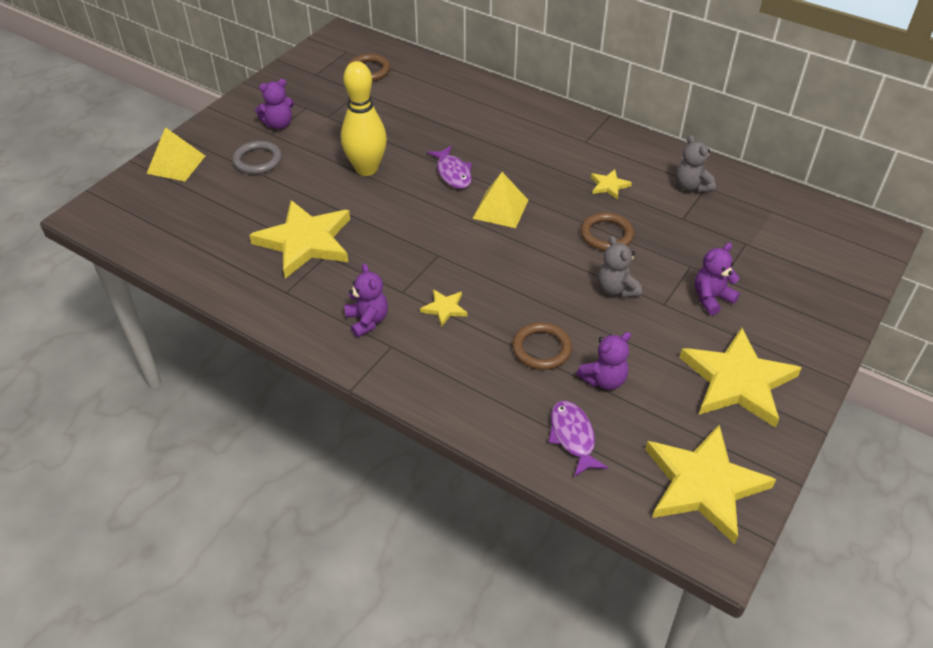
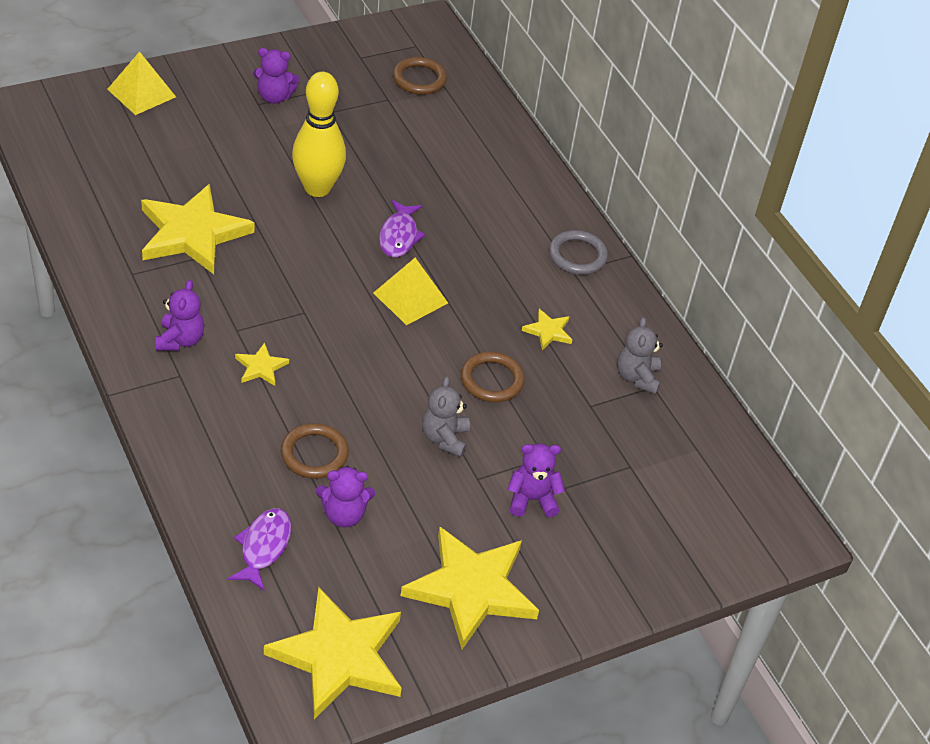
camera: 25 degrees right, 0 degrees up
(257, 160) = (220, 126): grey ring -> grey ring (577, 255)

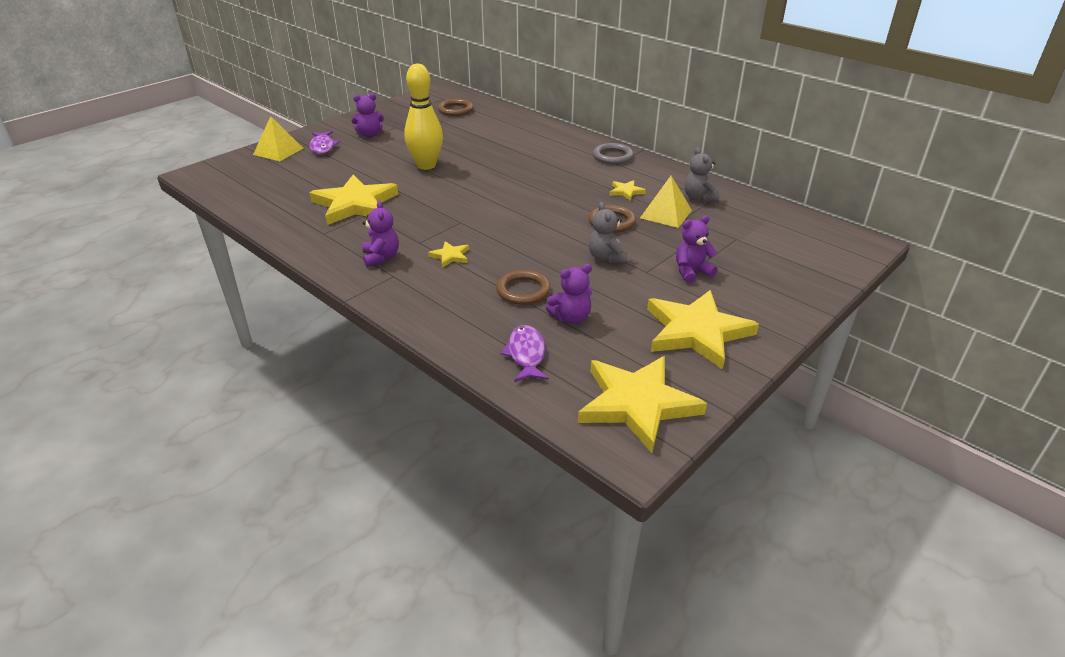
camera: 15 degrees left, 10 degrees down
(399, 236) = (496, 173): purple fish -> purple fish (323, 147)
(410, 298) = (526, 198): yellow pyramid -> yellow pyramid (666, 214)

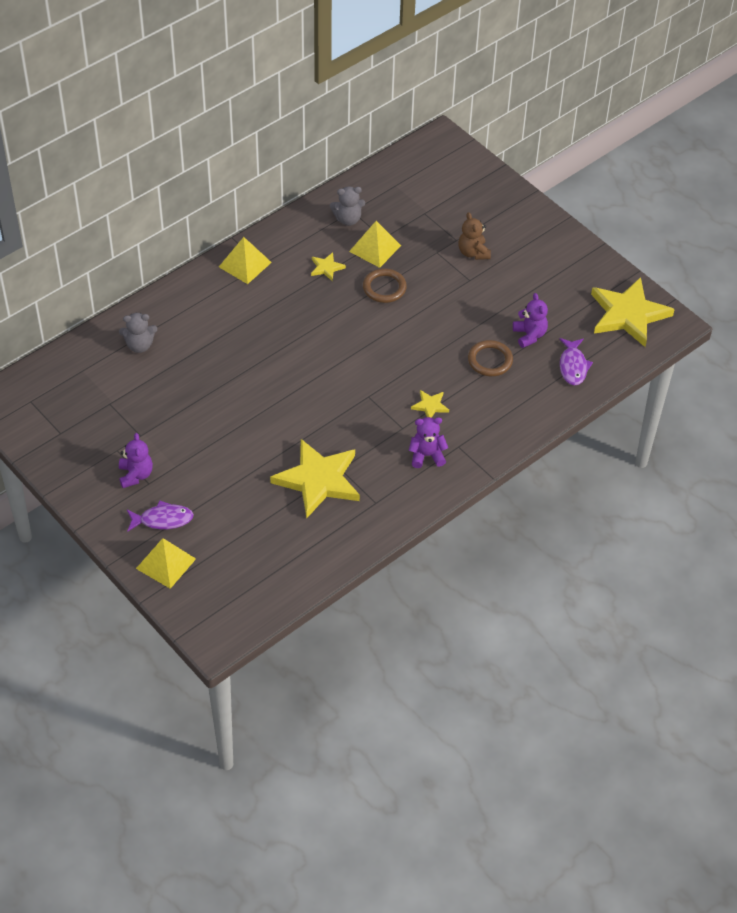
camera: 85 degrees left, 15 degrees up
(426, 165) = (235, 421): yellow bowling pin -> none
(455, 110) = (75, 390): brown ring -> none
(526, 354) = (573, 366): purple fish -> purple fish turned 90 degrees counterclockwise
(606, 258) = (445, 301): grey teddy bear -> grey teddy bear (139, 345)
(612, 156) = (245, 264): grey ring -> yellow pyramid
(691, 272) = (473, 252): purple teddy bear -> brown teddy bear
(696, 332) = (552, 268): yellow star -> none

